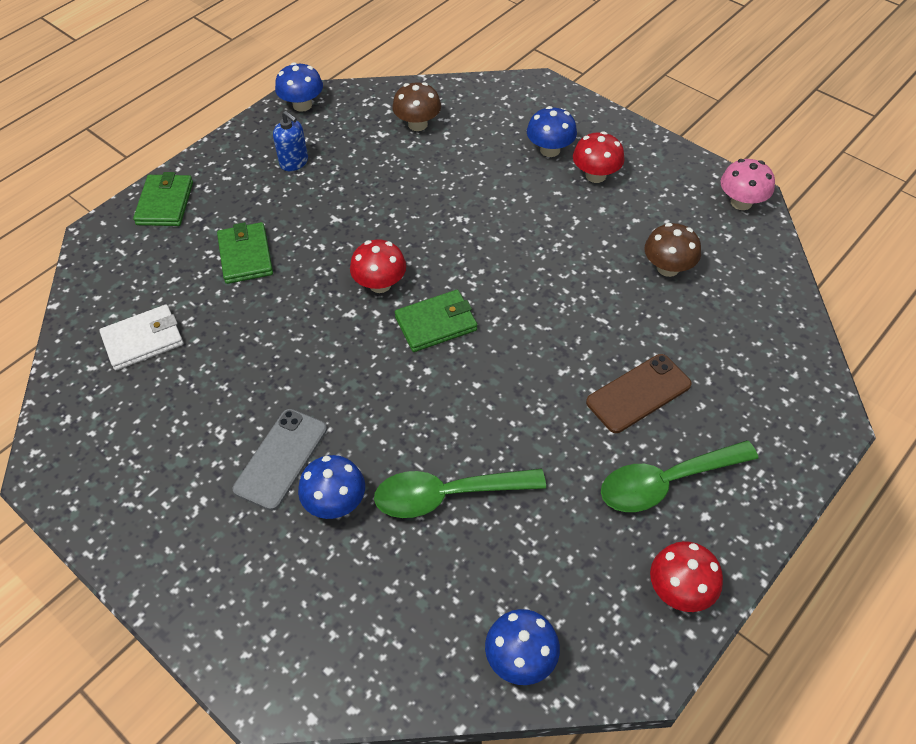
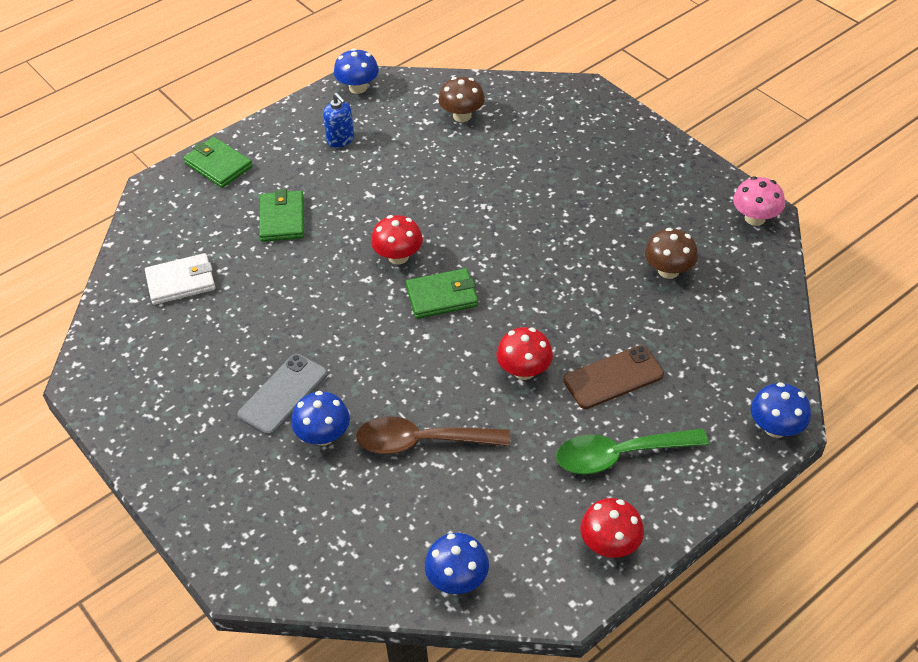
camera: 10 degrees right, 5 degrees down
(165, 203) = (218, 165): green wallet -> green wallet turned 60 degrees counterclockwise
(447, 495) = (421, 442): green spoon -> brown spoon
(550, 150) = (582, 151): blue mushroom -> blue mushroom (775, 427)
(595, 175) = (620, 179): red mushroom -> red mushroom (524, 370)

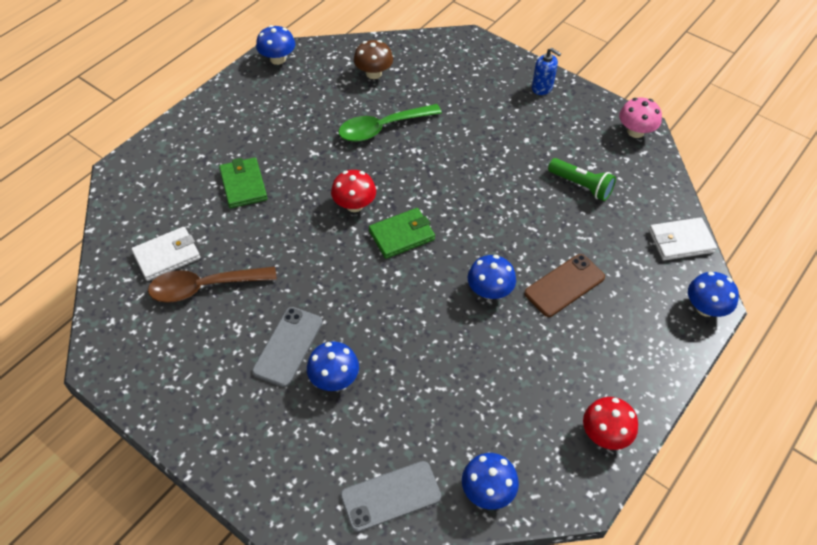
camera: 15 degrees left, 5 degrees up
(218, 165) = (172, 143): green wallet -> none
(341, 140) = (275, 107): blue soap dispenser -> blue soap dispenser (542, 88)
(349, 565) = (390, 496): none -> grey phone
(421, 442) = (421, 370): brown spoon -> brown spoon (204, 287)
(524, 370) = (489, 291): red mushroom -> blue mushroom
(619, 455) = (589, 353): green spoon -> green spoon (382, 128)
(668, 270) = (581, 185): brown mushroom -> green flashlight
(769, 349) = (680, 241): none -> white wallet

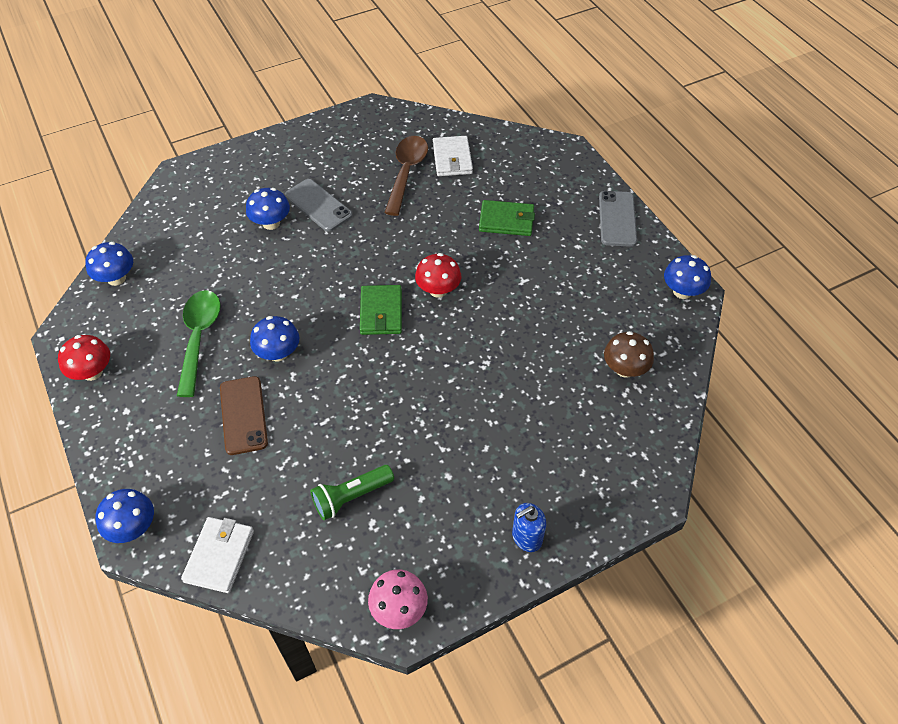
camera: 115 degrees right, 0 degrees up
(382, 128) = (531, 346): green spoon -> green spoon (199, 337)
(390, 496) = (158, 225): grey phone -> grey phone (617, 219)

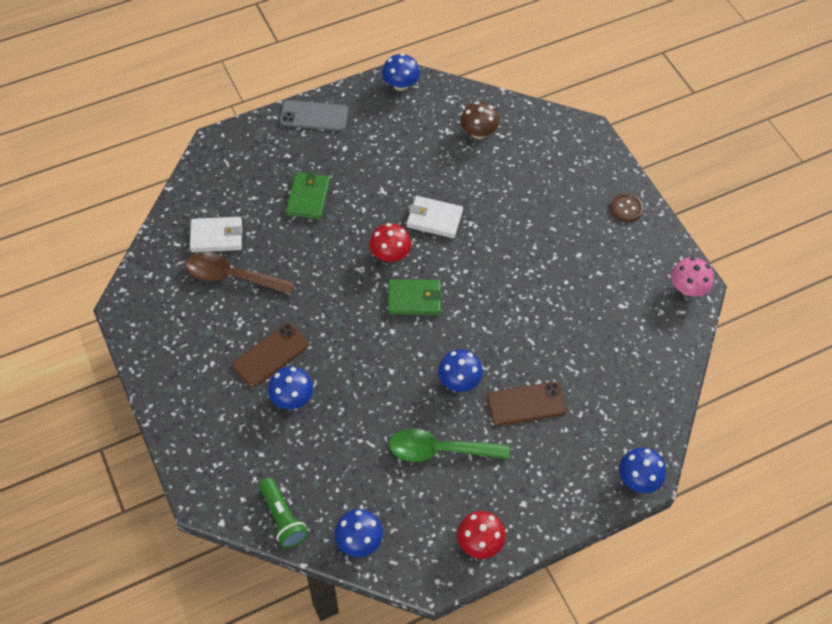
camera: 90 degrees left, 5 degrees up
(219, 556) = (657, 410): white wallet -> white wallet (434, 219)
(318, 205) = (270, 355): grey phone -> brown phone
(351, 497) = (601, 319): green flashlight -> green flashlight (283, 518)
(526, 537) = (626, 208): blue soap dispenser -> brown button

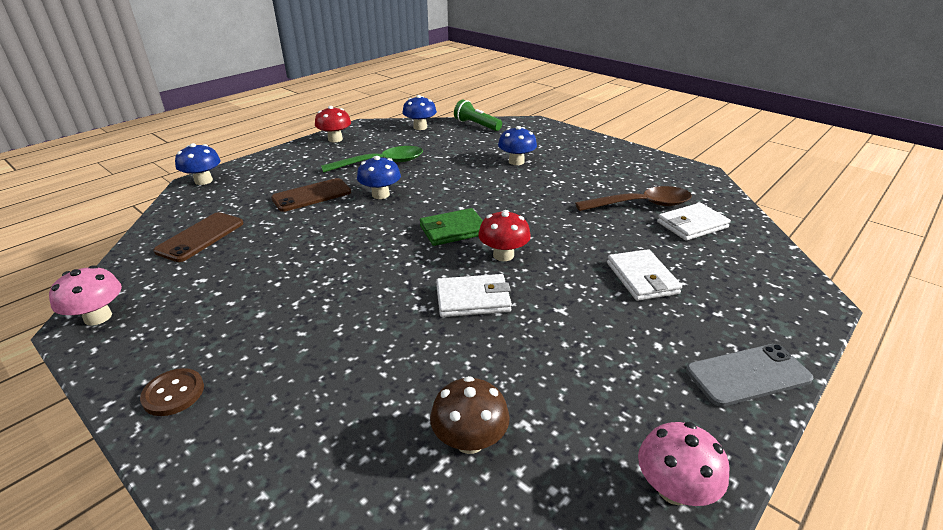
camera: 160 degrees right, 25 degrees down
(270, 355) = (555, 175): brown phone -> brown phone (201, 237)
(308, 197) = (642, 278): green wallet -> white wallet
(400, 85) = (674, 489): blue mushroom -> pink mushroom

